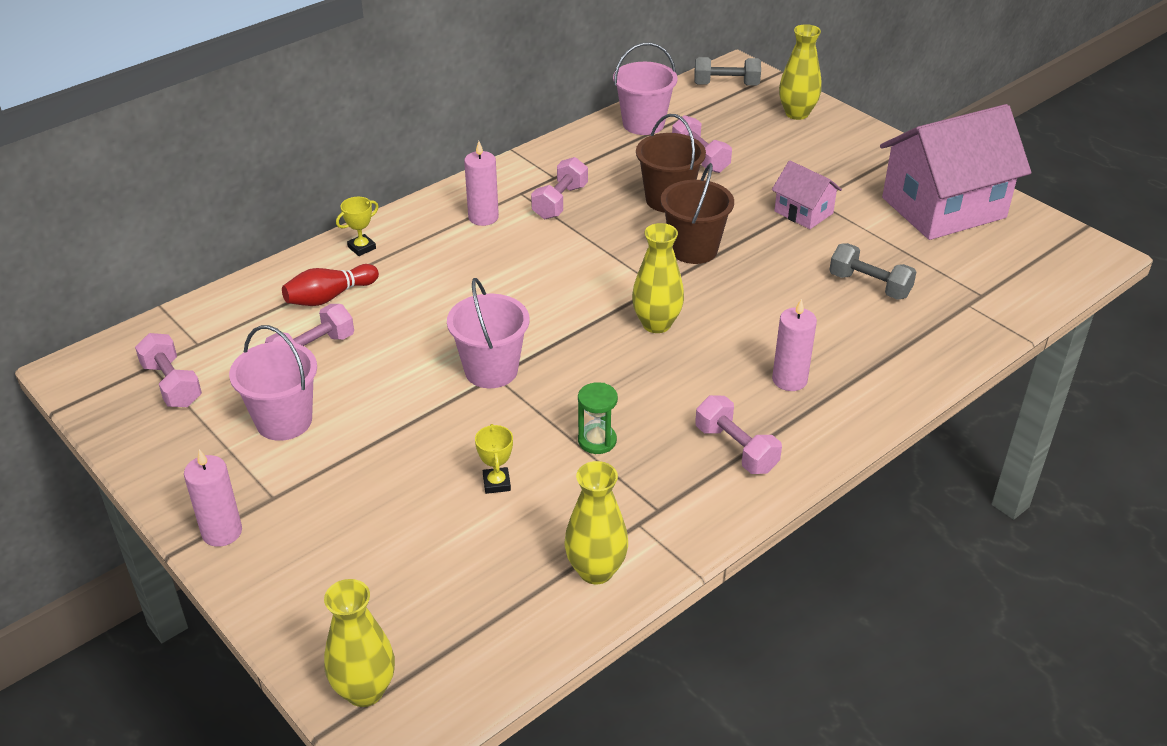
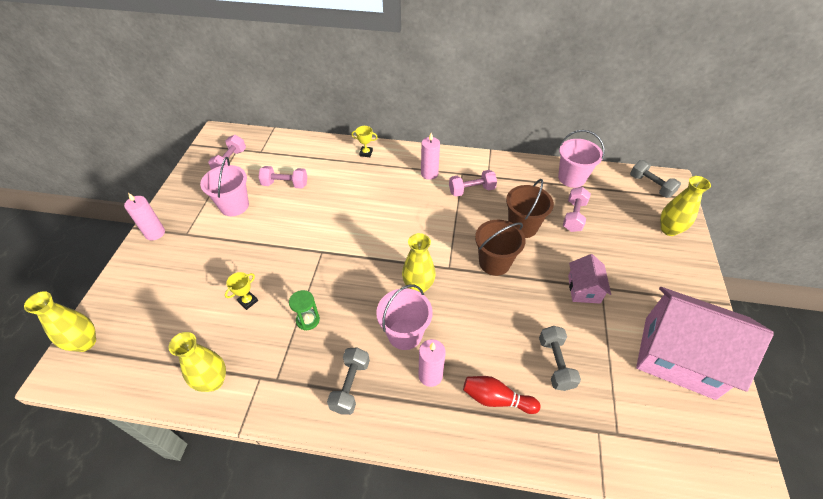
camera: 50 degrees right, 10 degrees up
(329, 297) = (324, 166): red bowling pin -> red bowling pin (496, 399)
(491, 370) = (324, 248): pink bucket -> pink bucket (405, 334)
(736, 449) = (350, 385): pink dumbbell -> grey dumbbell

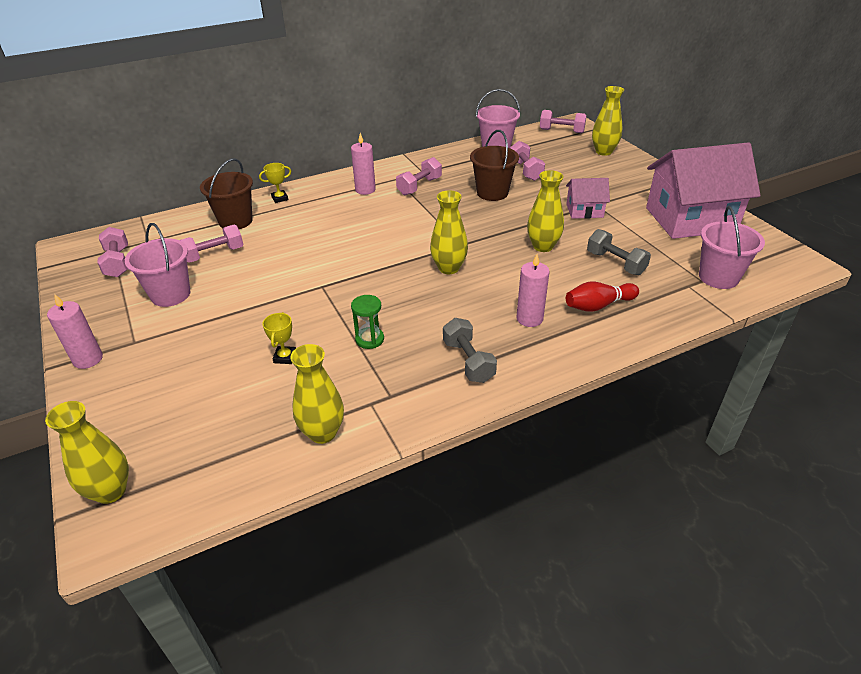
camera: 35 degrees left, 10 degrees down
(405, 334) = (475, 304): pink bucket -> pink bucket (718, 277)
(494, 263) = (496, 224): brown bucket -> brown bucket (235, 221)
(510, 307) = (543, 246): none -> yellow vase
(584, 289) = (584, 211): pink house -> pink house turned 60 degrees counterclockwise
(650, 186) = (561, 131): grey dumbbell -> pink dumbbell

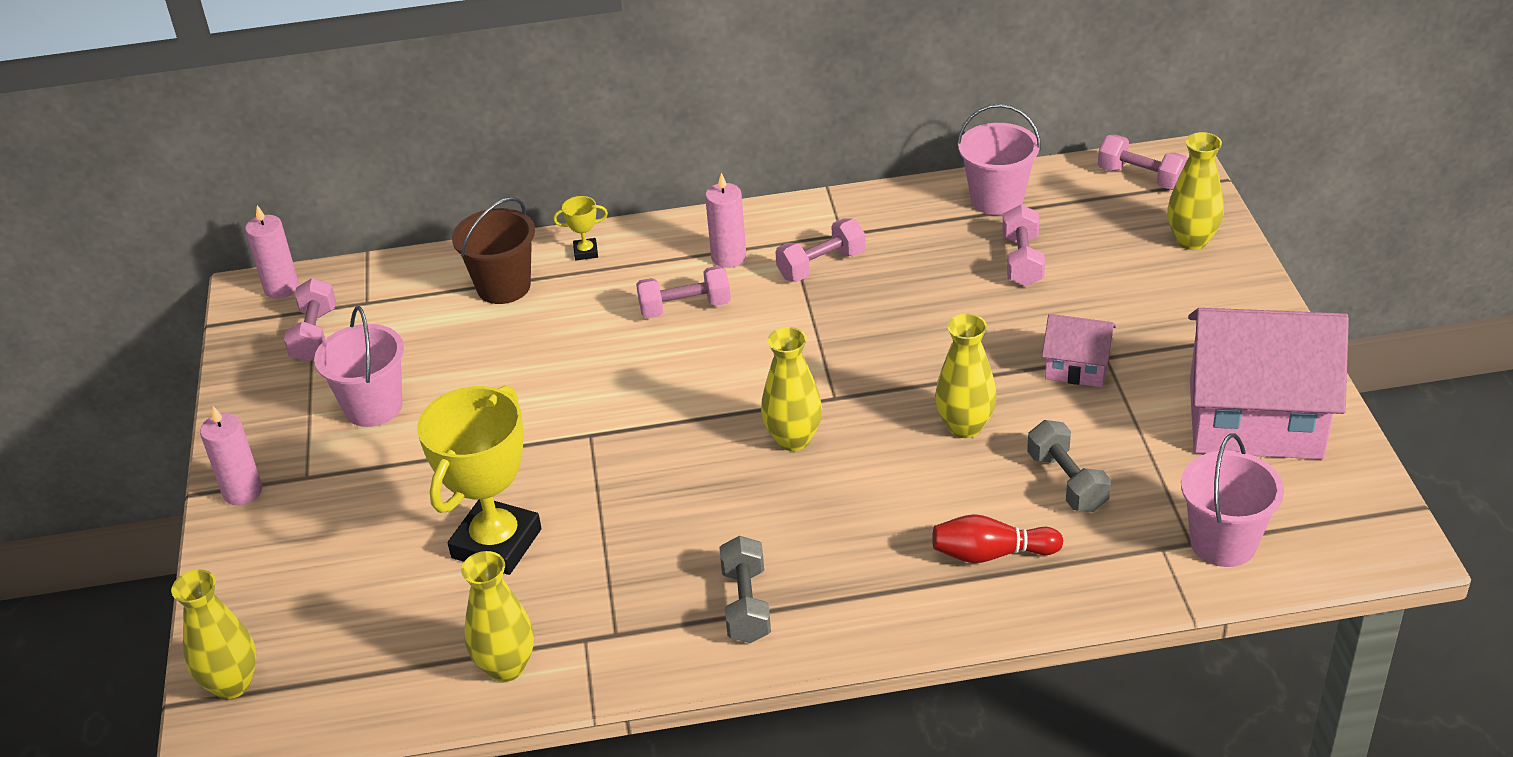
camera: 20 degrees right, 0 degrees up
(214, 254) = (454, 346): pink dumbbell -> pink dumbbell (685, 308)
(285, 357) = (496, 543): yellow trophy -> yellow trophy, size x2.47
(369, 339) = (623, 540): green hourglass -> none
(492, 193) = (938, 301): brown bucket -> none
(529, 318) = (872, 554): pink candle -> pink candle (281, 288)

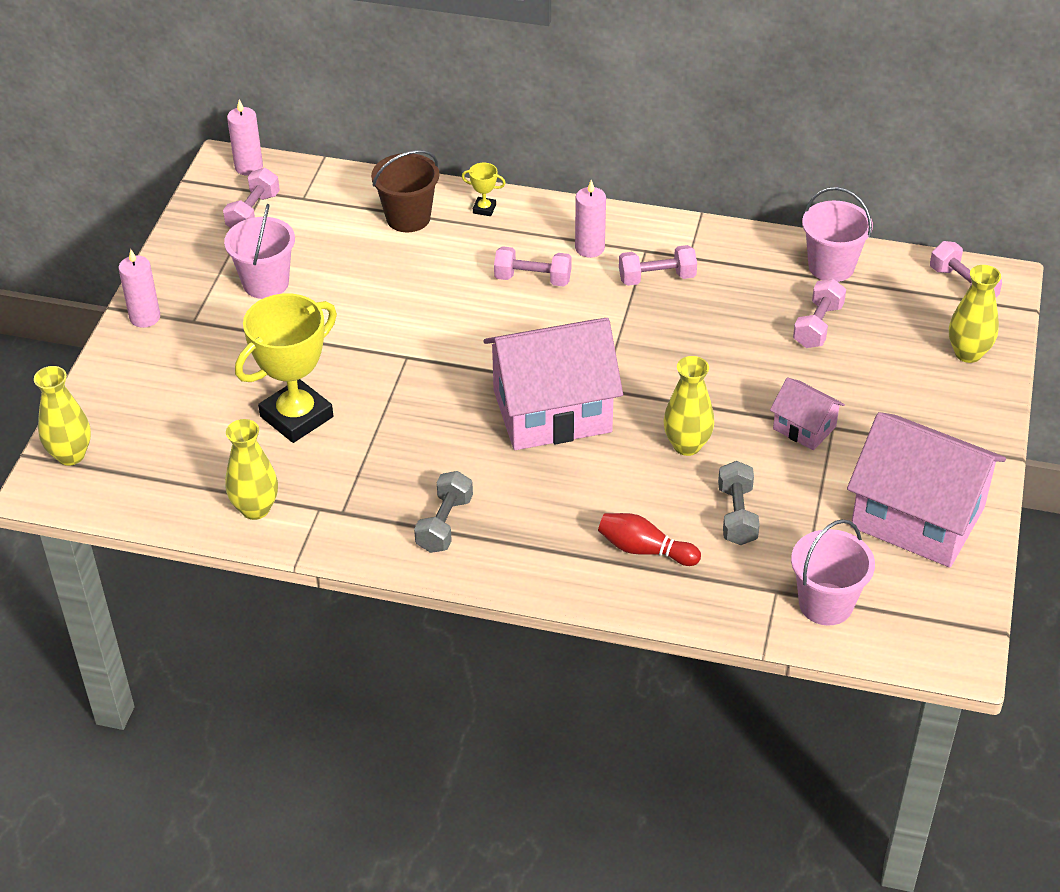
camera: 20 degrees right, 5 degrees up
(793, 439) = (552, 411): yellow vase -> pink house

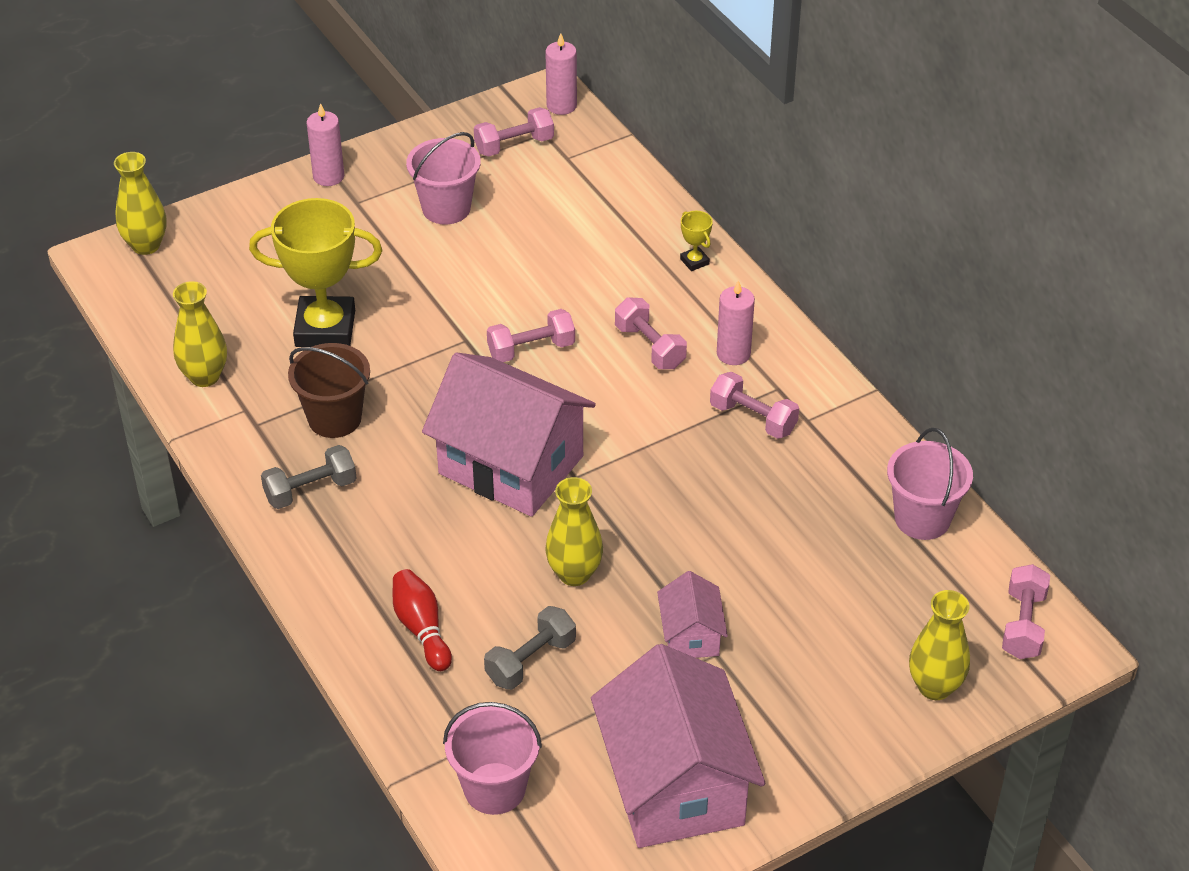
camera: 45 degrees right, 0 degrees up
(408, 218) = (624, 228): brown bucket -> brown bucket (334, 418)
(817, 326) = (832, 560): pink dumbbell -> pink dumbbell (531, 349)

